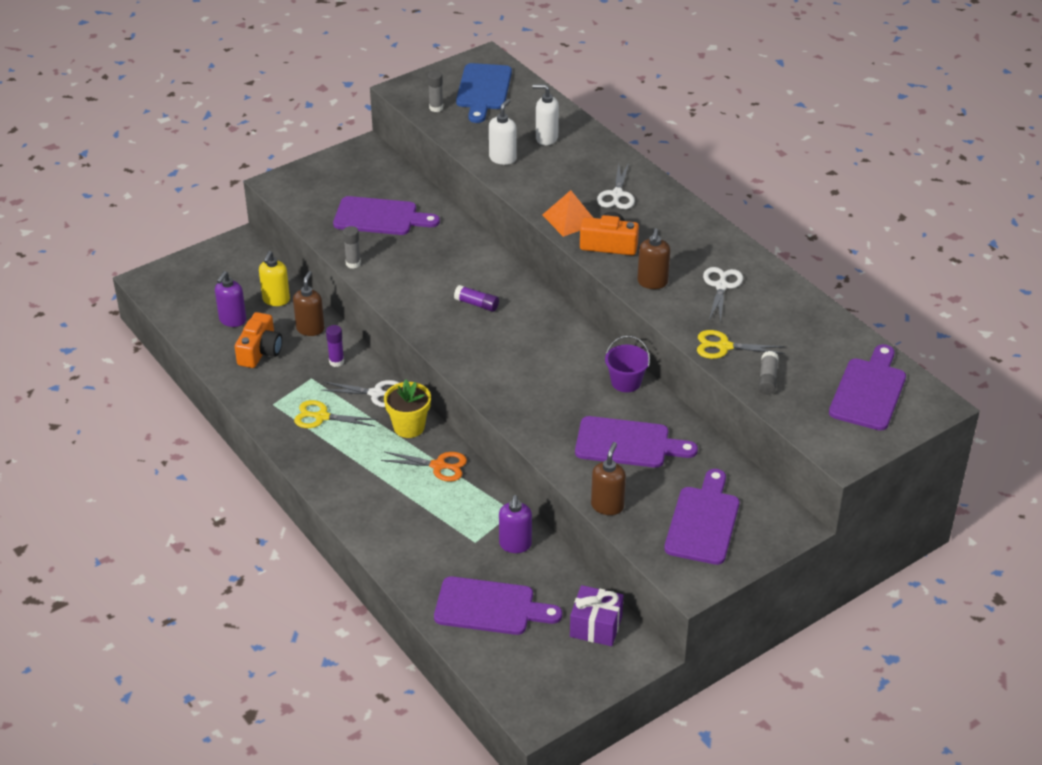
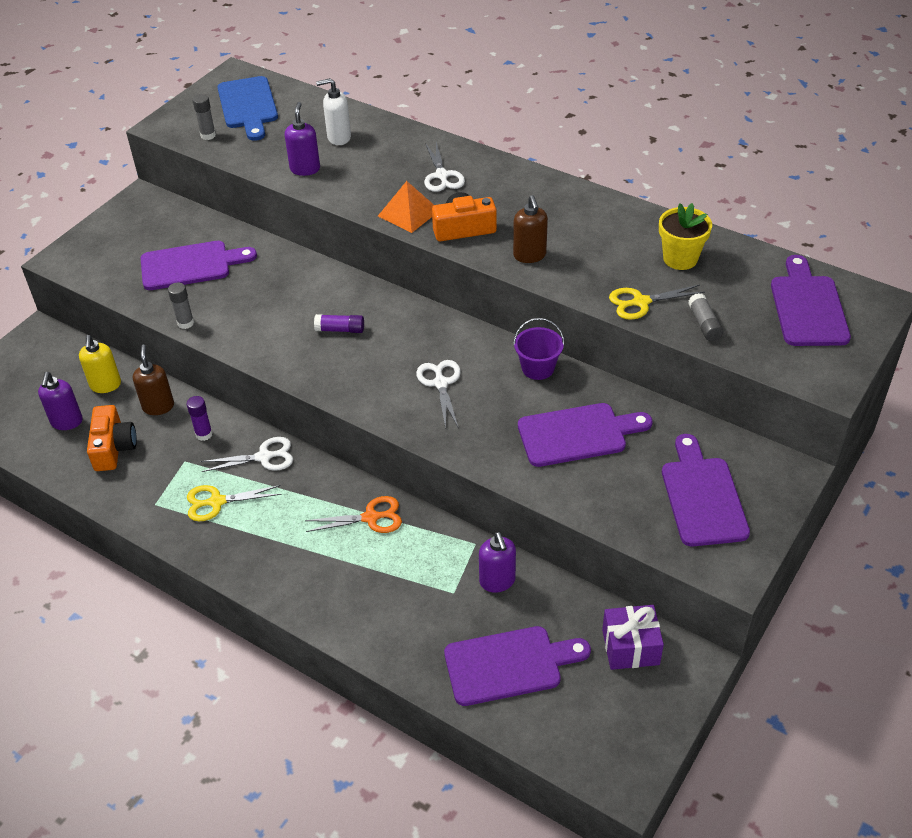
camera: 20 degrees left, 5 degrees up
(409, 427) = (317, 483): yellow flower pot -> yellow flower pot (680, 258)
(502, 158) = (305, 169): white soap dispenser -> purple soap dispenser
(607, 506) = (596, 511): brown soap dispenser -> none
(721, 286) = (599, 240): white scissors -> white scissors (440, 383)

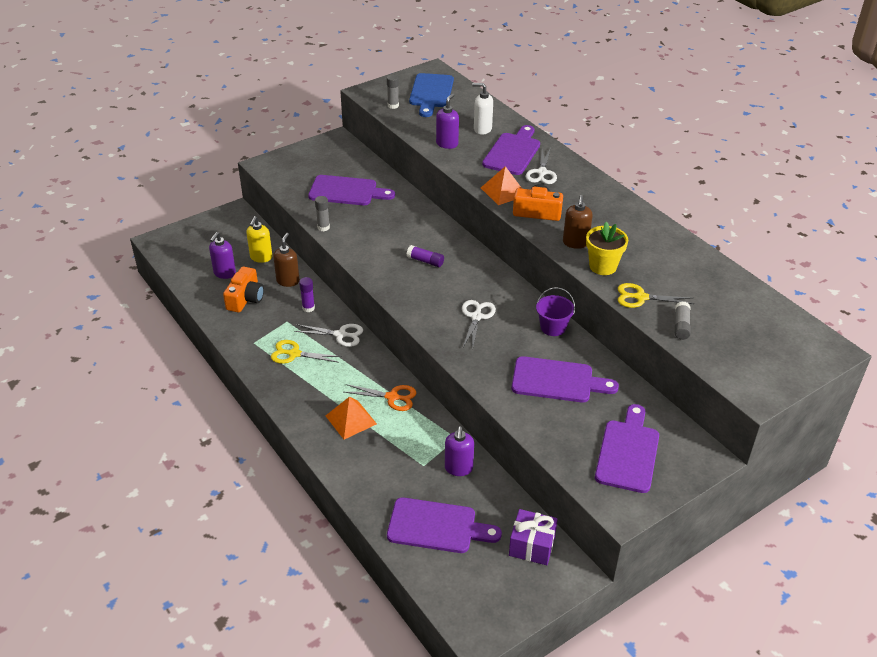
camera: 20 degrees right, 5 degrees down
(334, 564) = (351, 419): none -> orange pyramid
(680, 258) = (689, 276): yellow flower pot -> yellow flower pot (603, 266)
(807, 307) = (771, 337): purple cutting board -> purple cutting board (513, 152)

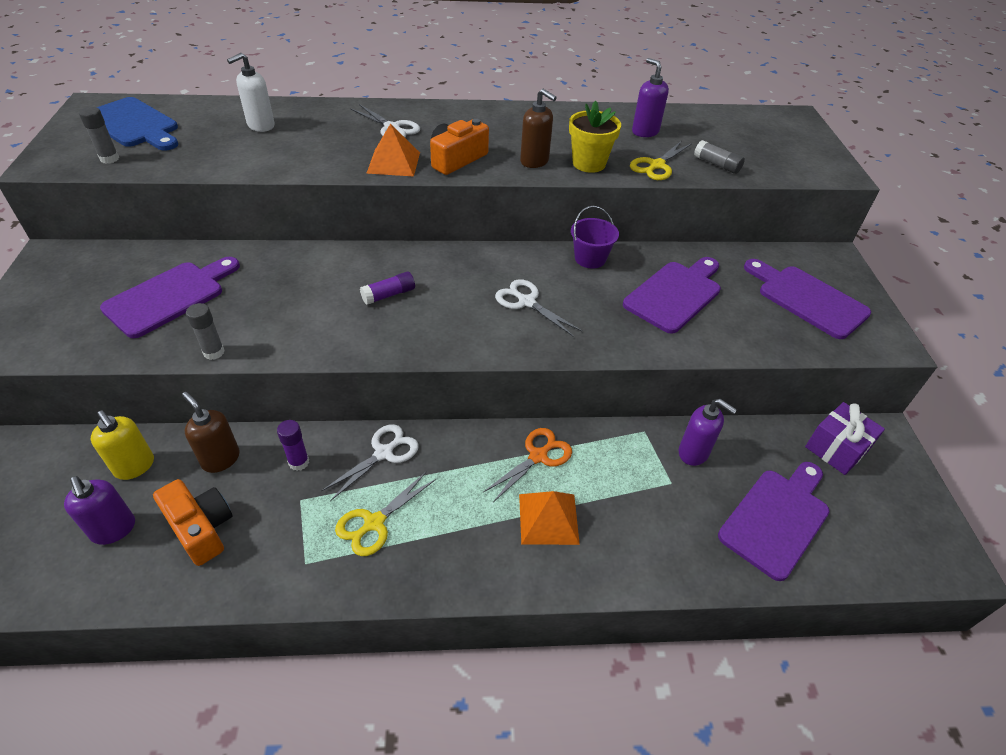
camera: 60 degrees left, 5 degrees up
(447, 144) = (251, 157): purple soap dispenser -> purple soap dispenser (645, 132)
(513, 152) = (332, 127): purple cutting board -> none

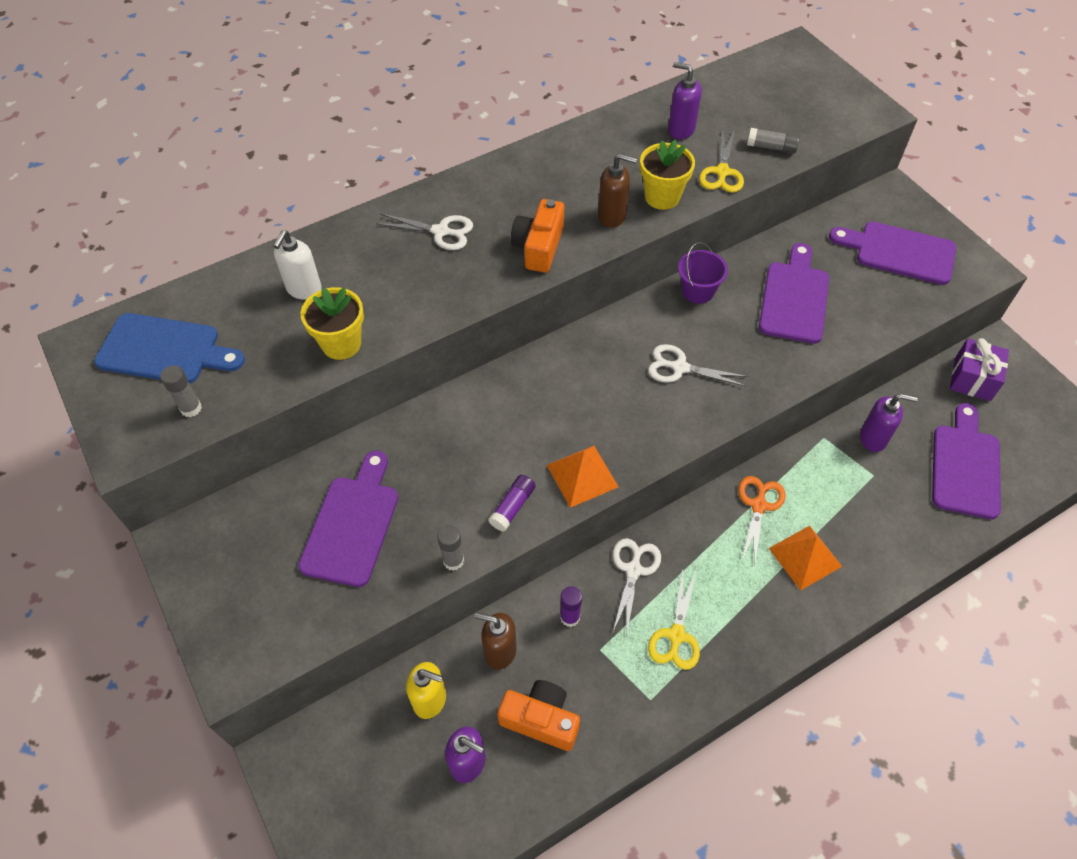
camera: 25 degrees left, 10 degrees up
(249, 162) = (341, 344): none -> yellow flower pot
(389, 295) = (555, 419): purple glue stick -> purple glue stick (512, 507)
(394, 162) = (484, 278): orange pyramid -> orange pyramid (582, 476)

